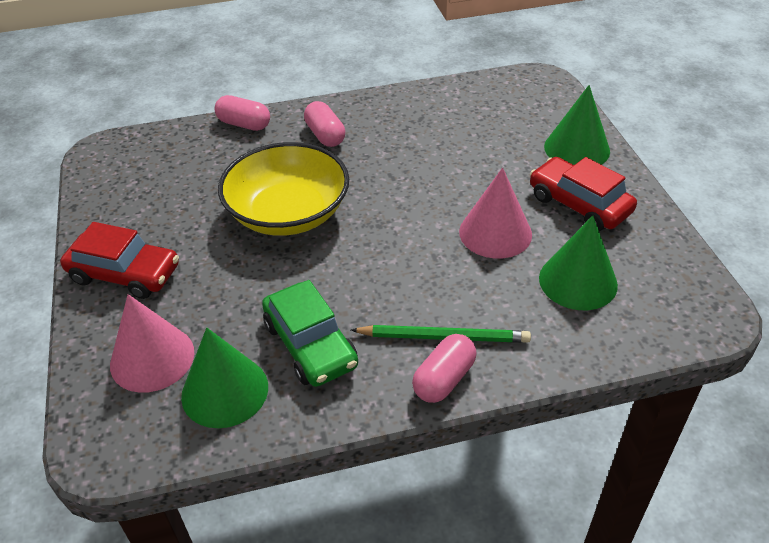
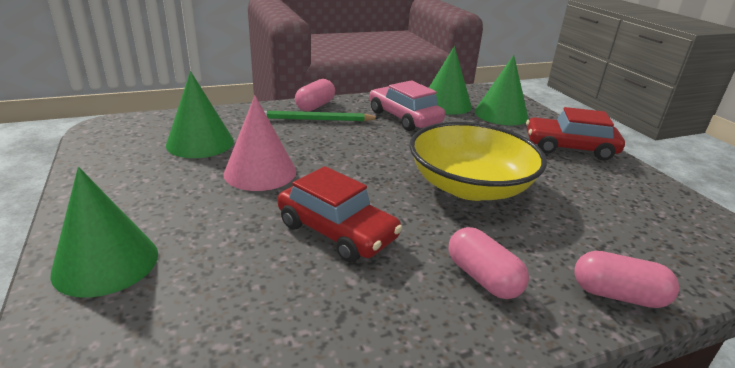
camera: 170 degrees right, 15 degrees down
(152, 358) = (501, 114): pink cone -> green cone
(310, 345) = (404, 118): green car -> pink car
(579, 204) = (157, 195): red car -> red car (337, 231)

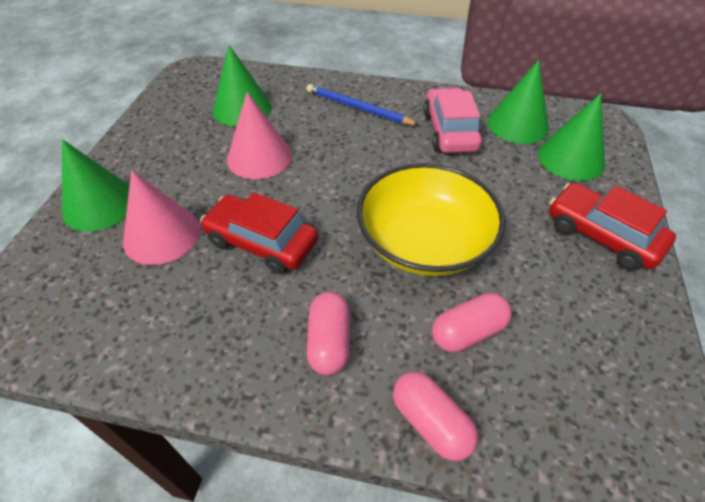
camera: 35 degrees right, 20 degrees up
(220, 262) = (162, 235): none -> pink cone
(315, 106) = (375, 90): pink capsule -> pink capsule (468, 332)
(315, 120) = (358, 108): green pencil -> blue pencil
(337, 231) = (262, 242): red car -> red car turned 135 degrees clockwise

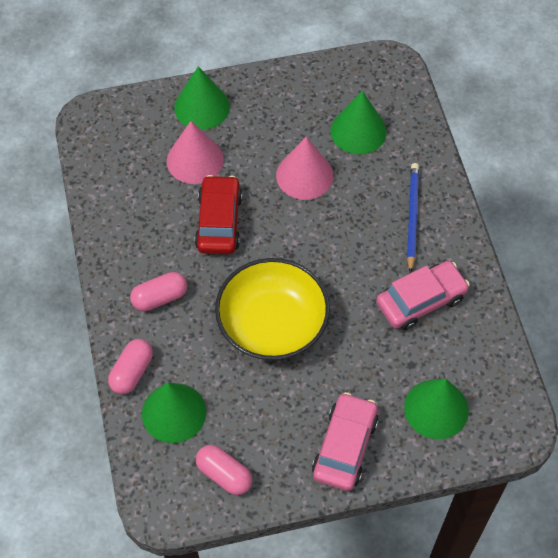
camera: 65 degrees right, 10 degrees up
(468, 332) = (205, 375): pink capsule -> pink capsule (224, 474)
(517, 124) = (465, 354): green cone -> green cone (174, 412)
(602, 235) = (345, 447): red car -> pink car

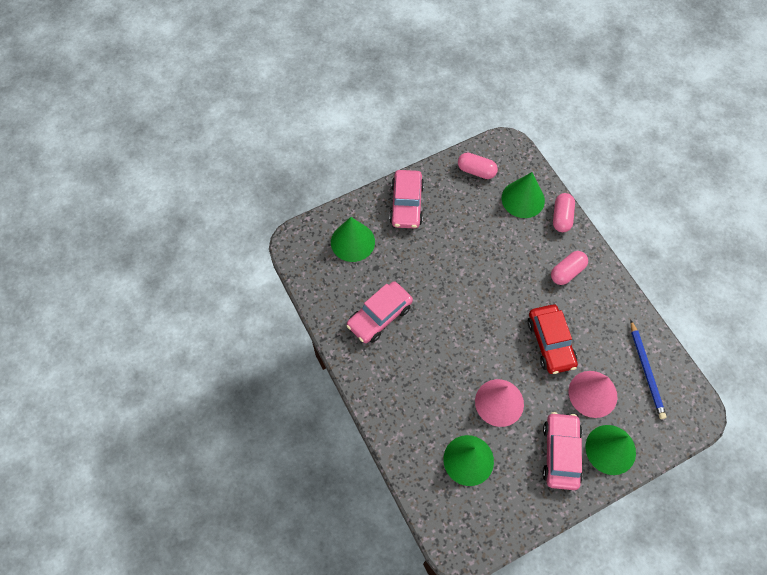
camera: 165 degrees right, 5 degrees up
(256, 115) = (560, 453): none -> pink car
(272, 324) = (481, 272): yellow bowl -> none
(412, 217) = (402, 385): blue pencil -> blue pencil (646, 370)

